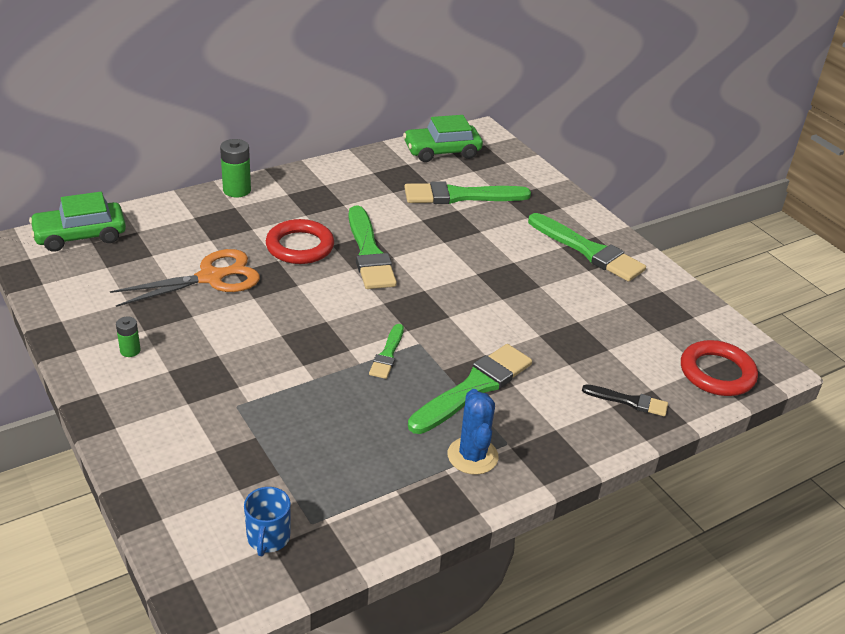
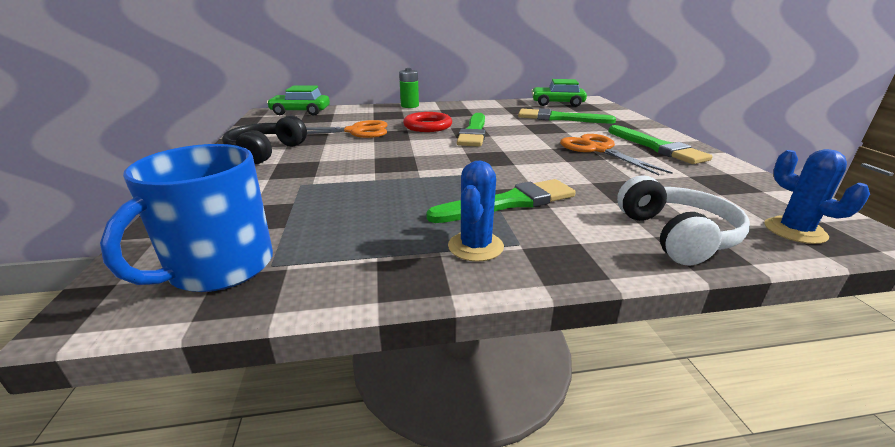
camera: 25 degrees right, 10 degrees down
(130, 350) = (265, 152): green battery -> black headphones
(268, 538) = (219, 267): blue mug -> blue mug, size x2.08
(387, 354) = (446, 175): green brush -> none
(528, 268) = (598, 150): none -> orange scissors
(629, 401) = (676, 235): black brush -> white headphones
(717, 373) = (794, 231): red ring -> blue cactus

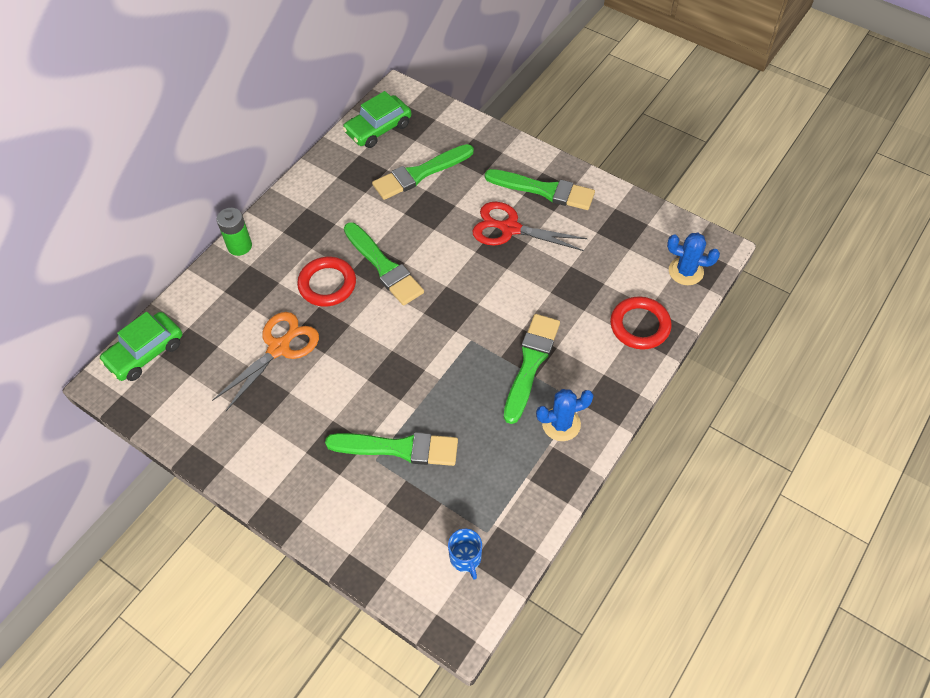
camera: 45 degrees left, 30 degrees up
(219, 267) = (466, 558): blue mug -> blue mug, size x0.48
(265, 152) = (265, 447): black headphones -> none
(325, 188) = (399, 448): none -> green brush
(475, 246) = (561, 424): blue cactus -> blue cactus turned 75 degrees counterclockwise
(598, 150) = (510, 228): orange scissors -> red scissors
(676, 235) = (640, 325): white headphones -> red ring

